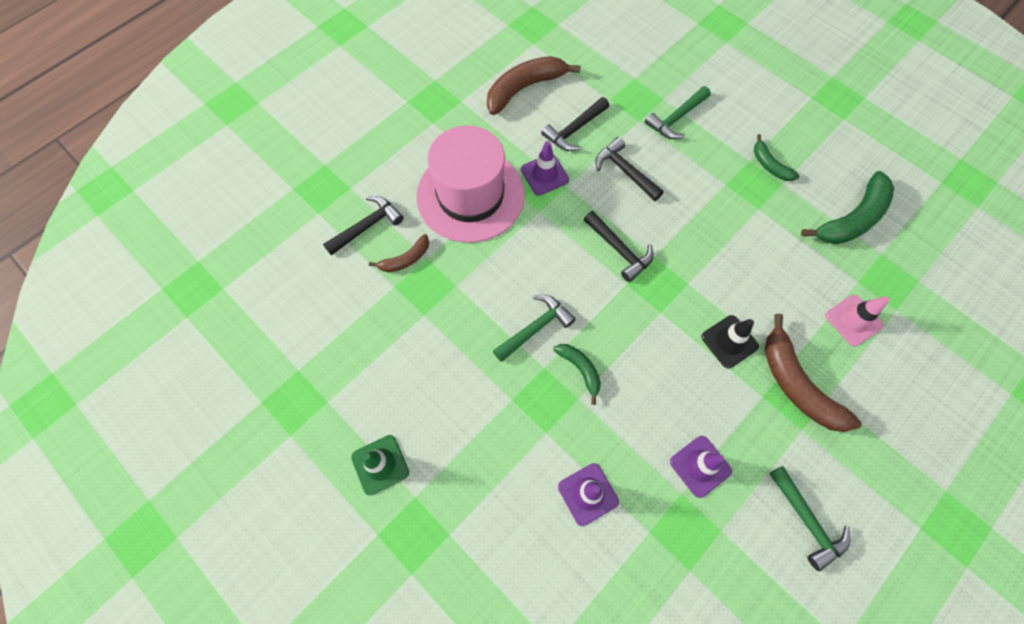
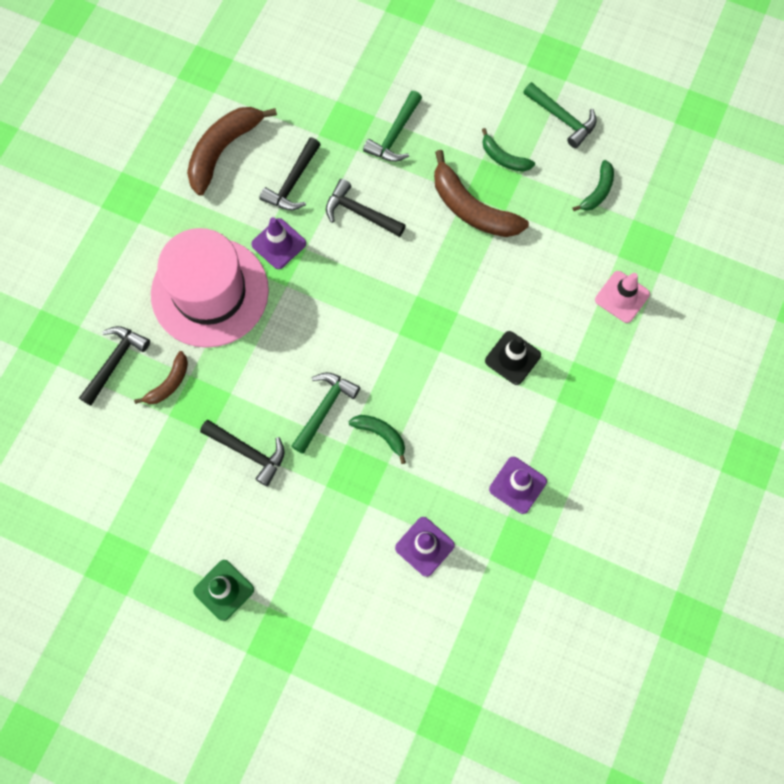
camera: 20 degrees left, 5 degrees up
(619, 250) = (381, 300): black hammer -> black hammer (248, 452)
(796, 384) = (585, 378): brown banana -> brown banana (472, 208)
(807, 521) = (623, 500): green hammer -> green hammer (562, 118)
(852, 219) = (597, 191): green banana -> green banana, size x0.54

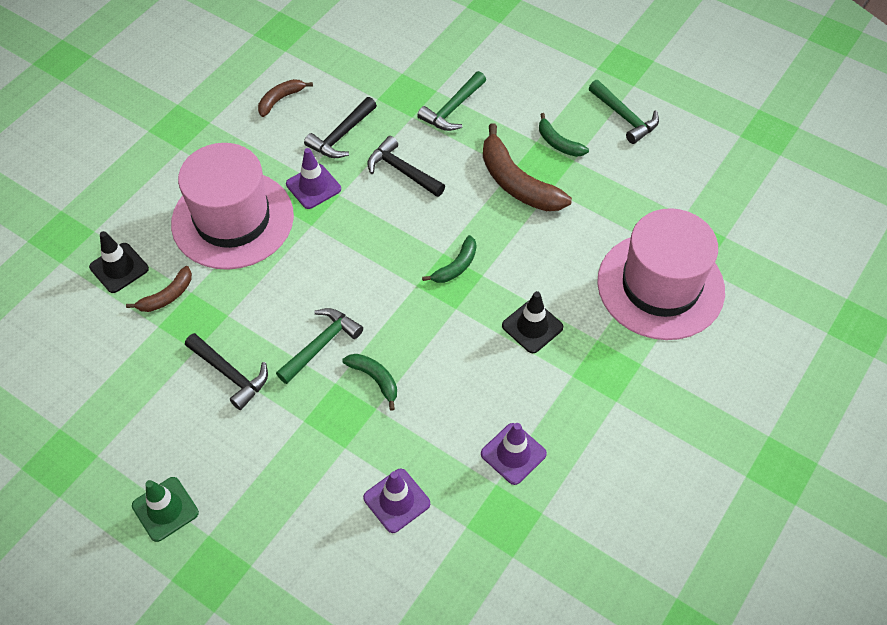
camera: 10 degrees right, 15 degrees down
(115, 362) = (119, 268): black hammer -> black traffic cone
(223, 150) = (280, 99): brown banana -> brown banana, size x0.54
(597, 191) = (650, 185): green banana -> green banana (456, 266)
(622, 297) = (660, 286): pink traffic cone -> pink hat

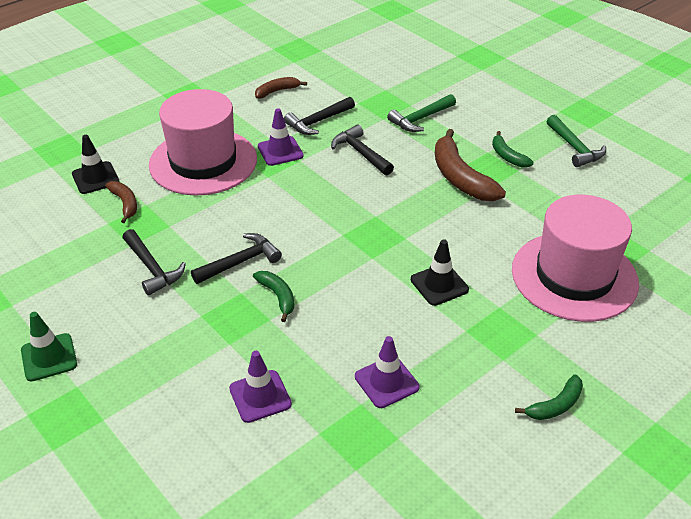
camera: 15 degrees right, 15 degrees down
(167, 296) = (125, 204): brown banana -> brown banana turned 90 degrees counterclockwise
(321, 344) = (240, 262): green hammer -> black hammer
(456, 266) = (383, 227): green banana -> green banana (555, 405)

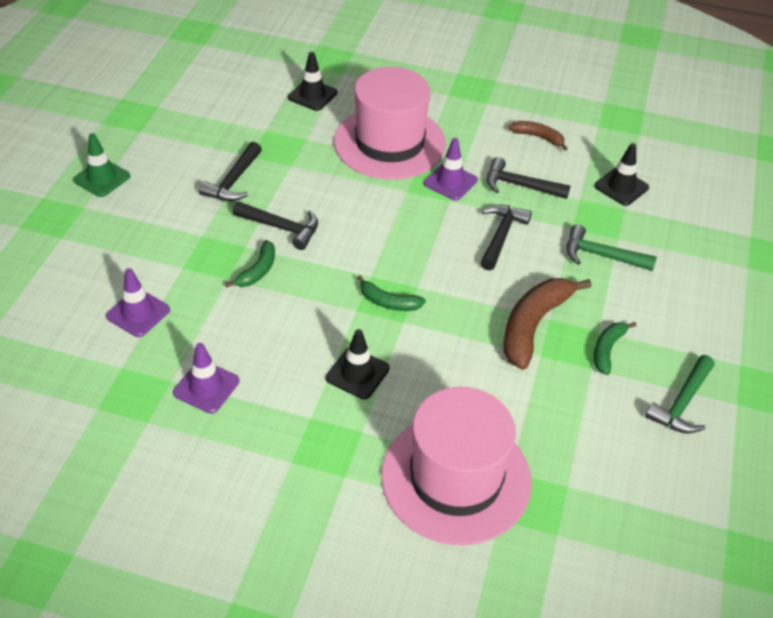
camera: 55 degrees right, 5 degrees up
(125, 204) = (296, 127): brown banana -> none
(364, 81) = (621, 187): none -> black traffic cone
(555, 405) = (258, 525): green banana -> green banana (388, 302)

